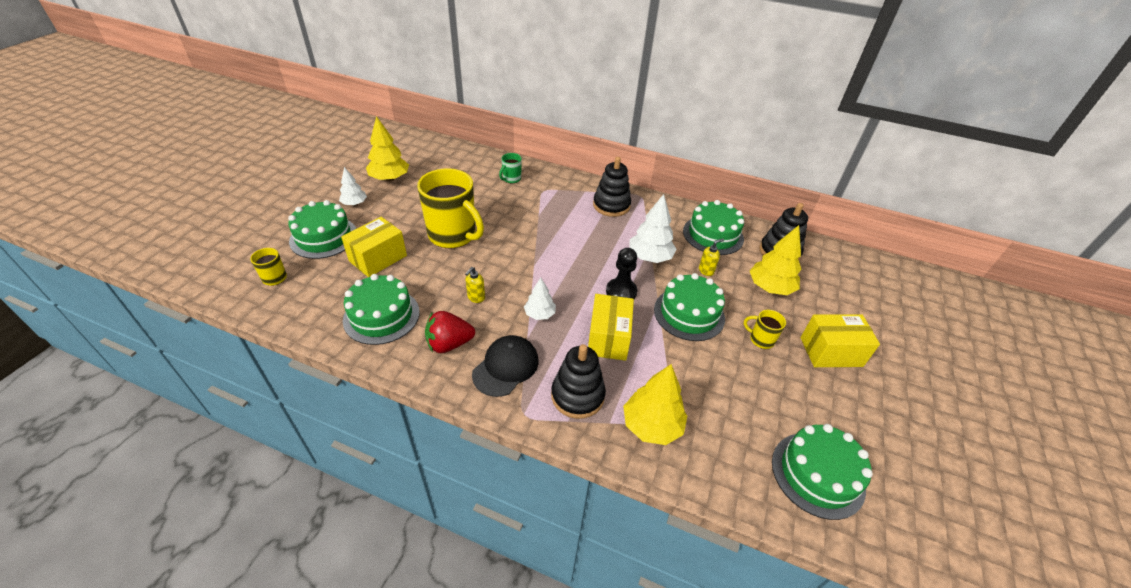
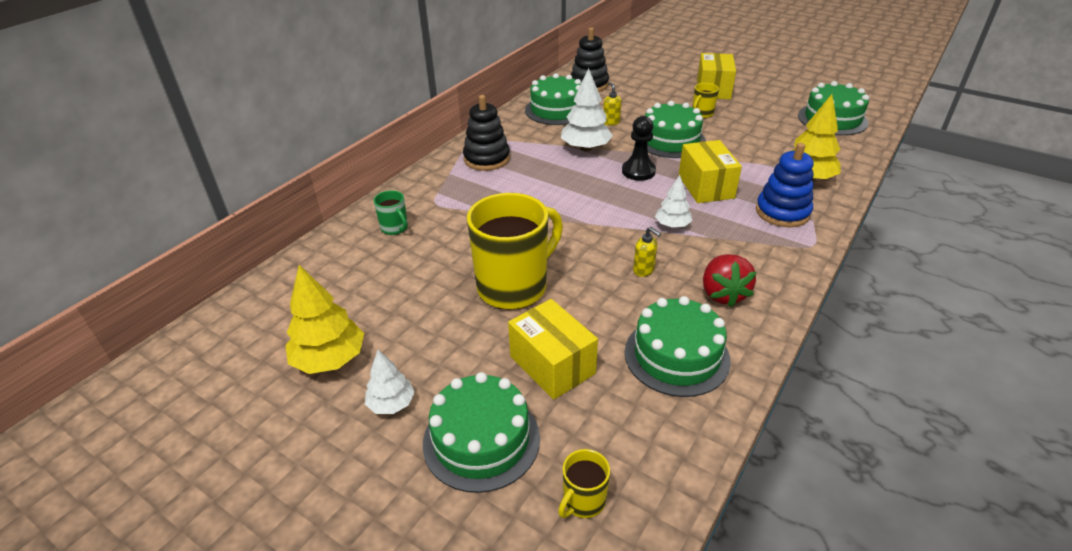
camera: 75 degrees left, 5 degrees down
(506, 367) = (753, 253): black cap -> none
(577, 396) = (782, 212): black stacking toy -> blue stacking toy
(608, 338) = (705, 187): yellow box -> yellow box turned 60 degrees clockwise
(770, 288) = (637, 98): yellow tree -> none

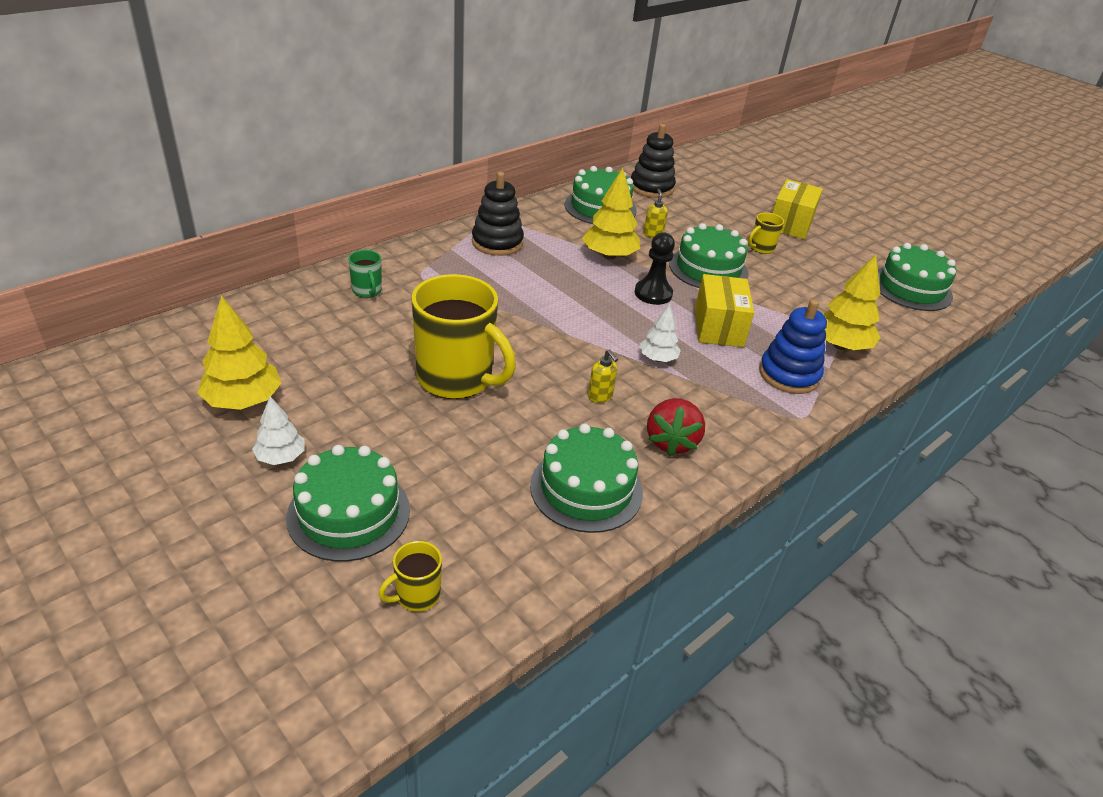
camera: 10 degrees right, 0 degrees up
(514, 287) = (456, 378): yellow mug -> yellow mug turned 60 degrees clockwise
(552, 365) = (454, 463): yellow box -> none
(585, 148) = (609, 256): white tree -> yellow tree

